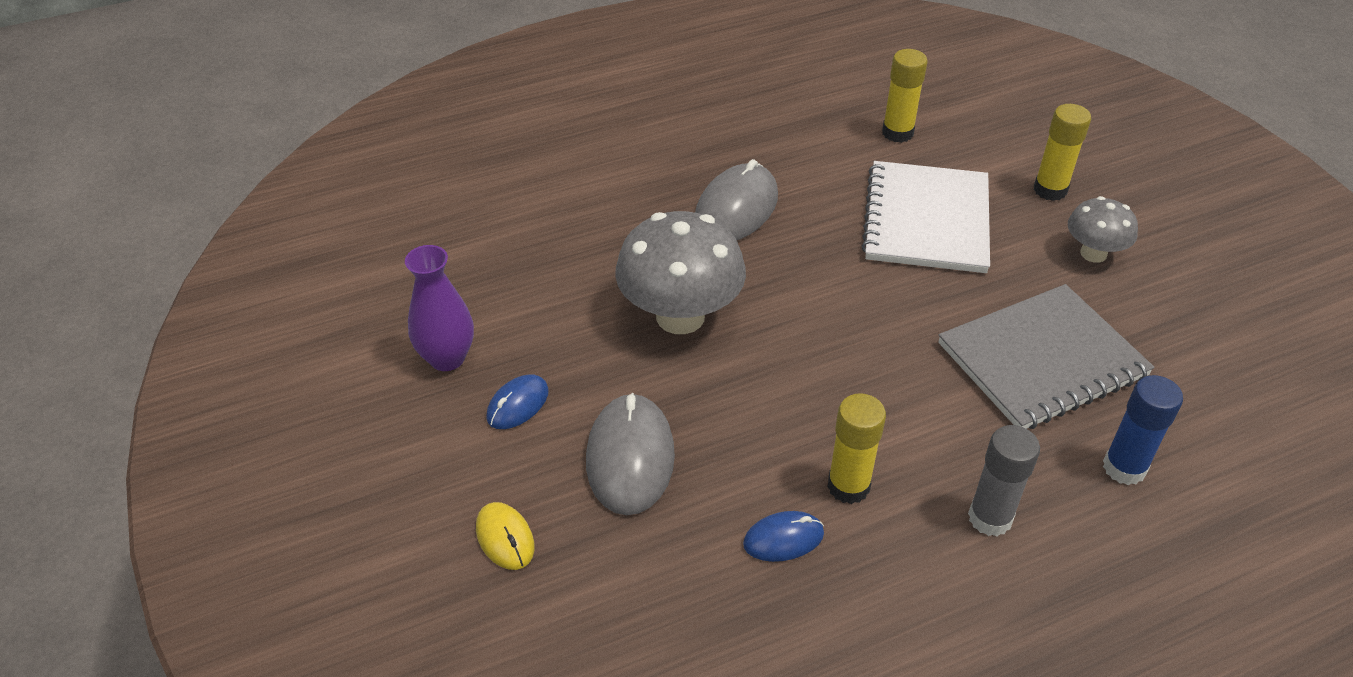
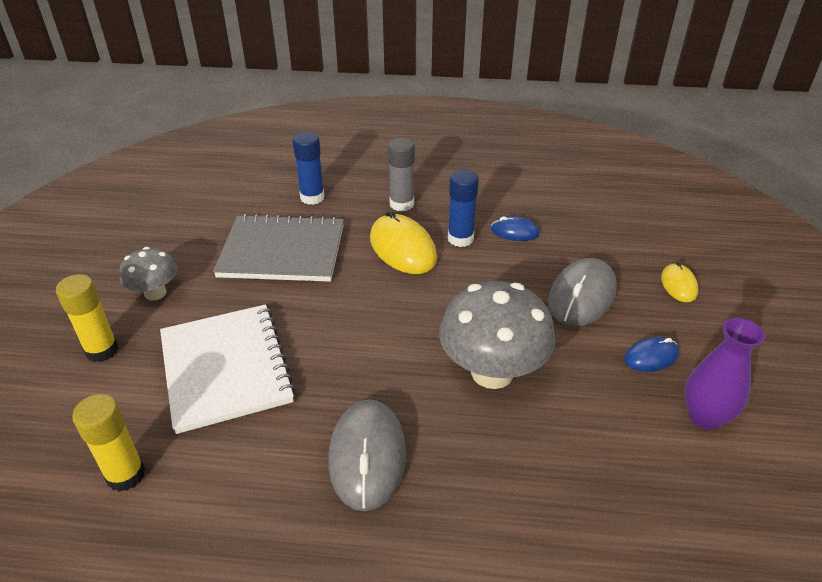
camera: 150 degrees left, 5 degrees down
(736, 208) = (367, 456): grey mouse -> grey mouse turned 60 degrees counterclockwise
(848, 486) = (460, 239): yellow glue stick -> blue glue stick
(907, 432) = (402, 248): none -> yellow mouse
(926, 220) = (226, 368): white notebook -> white notebook turned 60 degrees counterclockwise

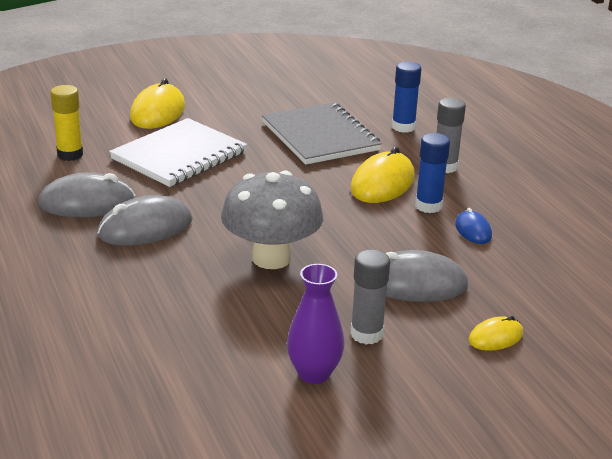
camera: 60 degrees right, 10 degrees down
(102, 350) = (157, 112): yellow glue stick -> yellow mouse
(155, 293) = (225, 108): grey mushroom -> none
(267, 496) = (87, 203): none -> grey mouse
(651, 357) = (366, 334): blue mouse -> grey glue stick

